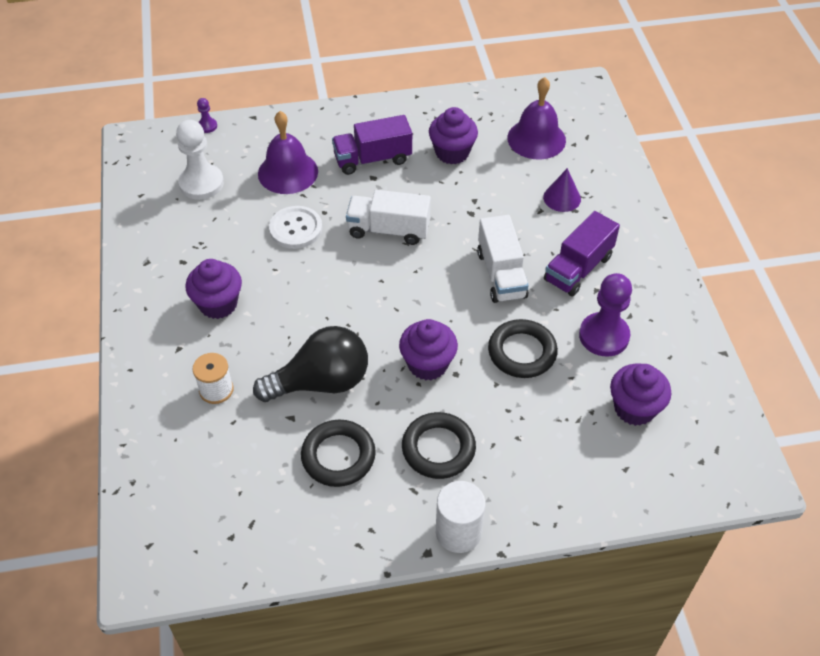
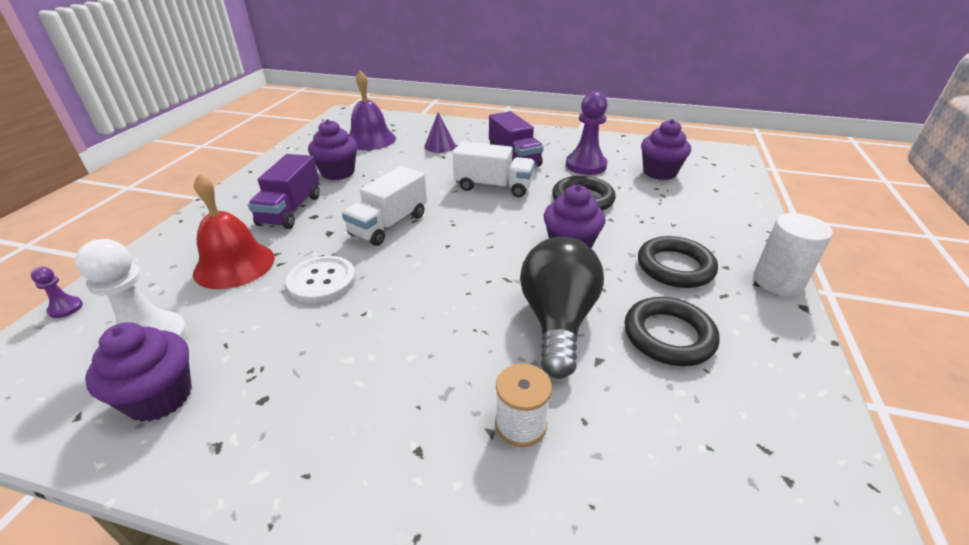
camera: 65 degrees left, 15 degrees down
(218, 304) = (373, 380): purple cupcake -> purple cupcake (160, 397)
(288, 172) = (234, 265): purple bell -> red bell

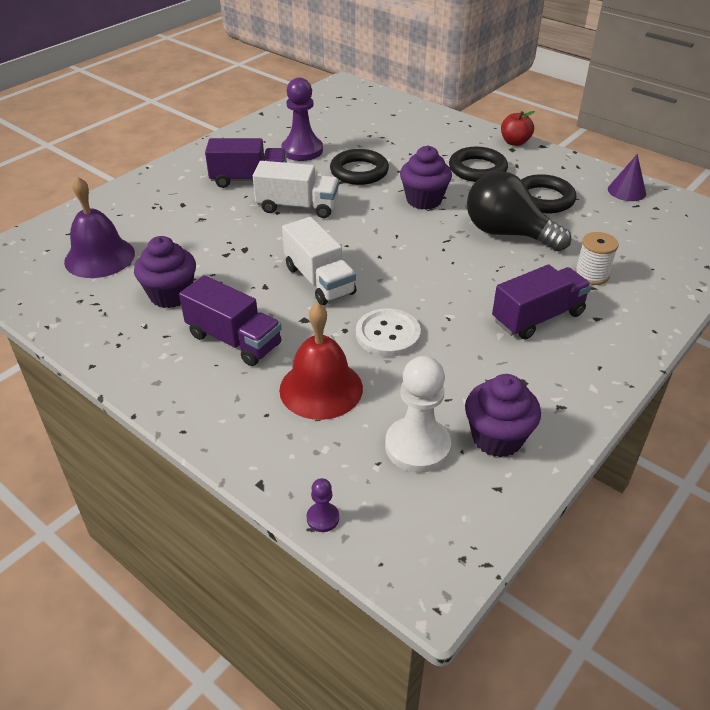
camera: 65 degrees left, 5 degrees up
(393, 386) = (538, 317): none -> purple truck
(440, 146) = (173, 214): purple cone -> purple cone (626, 191)
(493, 187) = (297, 207): white truck -> white truck turned 60 degrees clockwise
(659, 172) = (346, 124): purple cupcake -> none
(778, 281) = (515, 142): white cylinder -> red apple

